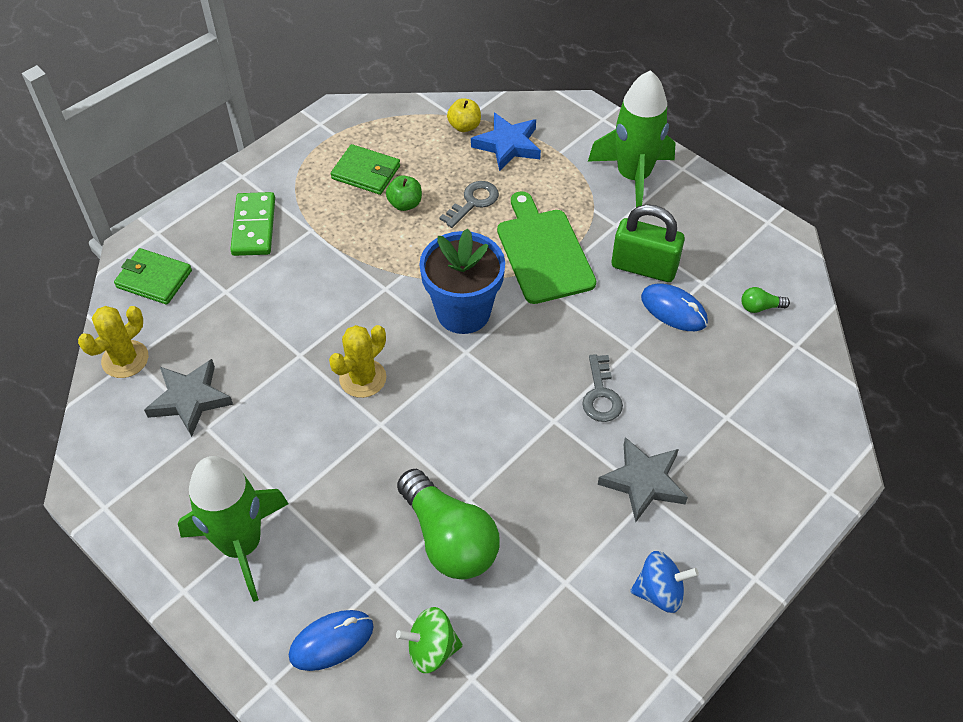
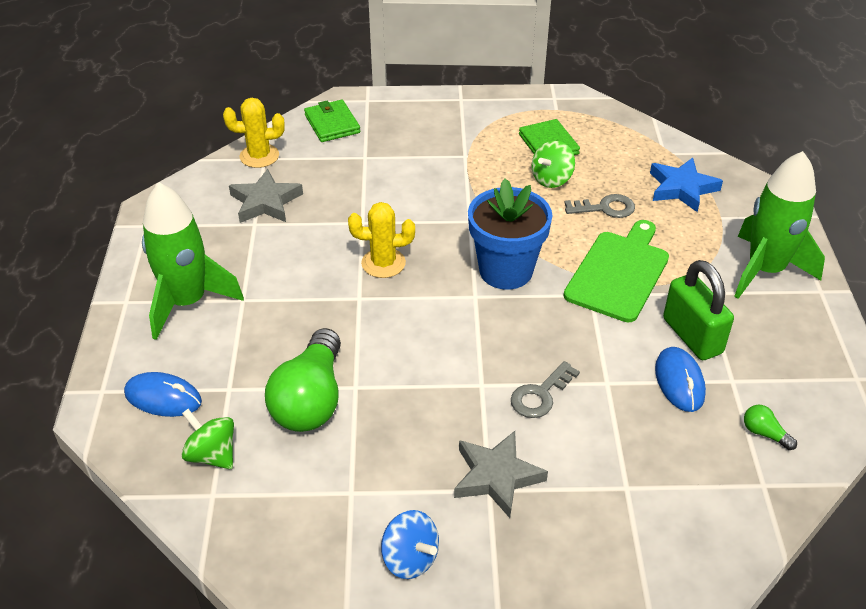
camera: 45 degrees right, 10 degrees down
(253, 226) = (430, 132): green domino -> none
(405, 204) = (551, 179): green apple -> green spinning top
(464, 126) = (662, 157): yellow apple -> none

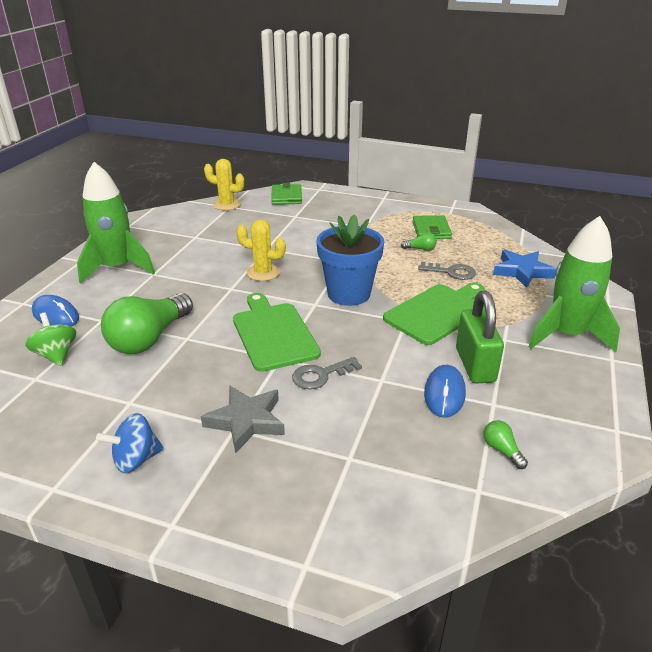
camera: 20 degrees right, 10 degrees down
(265, 202) = (211, 227): grey star -> none
(410, 558) = (136, 459): blue spinning top -> blue spinning top turned 90 degrees clockwise
(453, 352) = (273, 333): none -> green cutting board
(551, 179) = (420, 249): green spinning top -> green light bulb

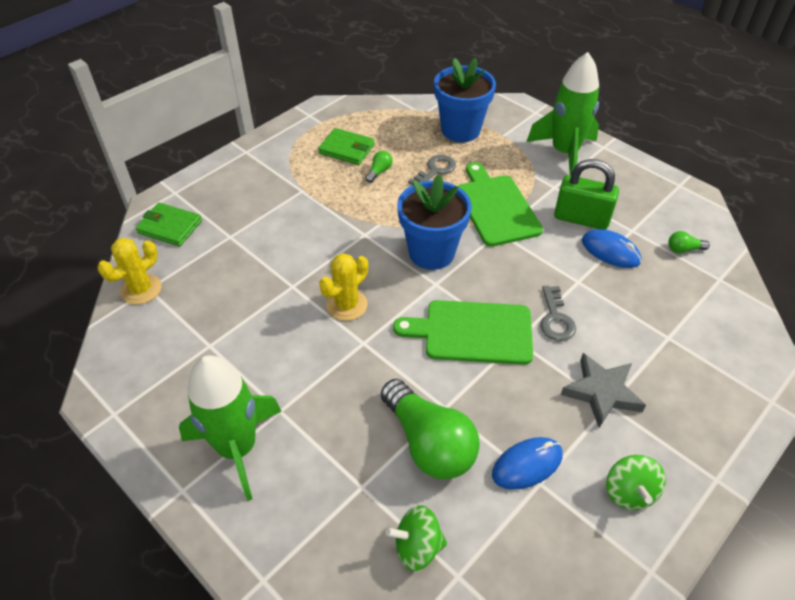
camera: 65 degrees left, 15 degrees up
(56, 315) = (321, 539): blue mouse -> blue mouse (527, 464)
(136, 459) = (629, 492): blue spinning top -> green spinning top
(522, 271) = (460, 130): blue star -> blue flower pot

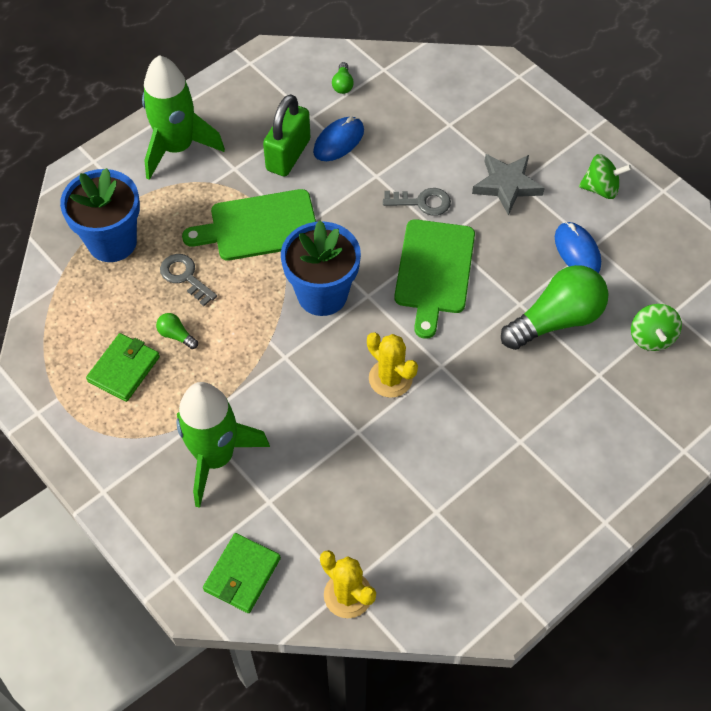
camera: 85 degrees left, 10 degrees up
(237, 448) = (561, 476): green rocket -> green rocket (215, 457)

